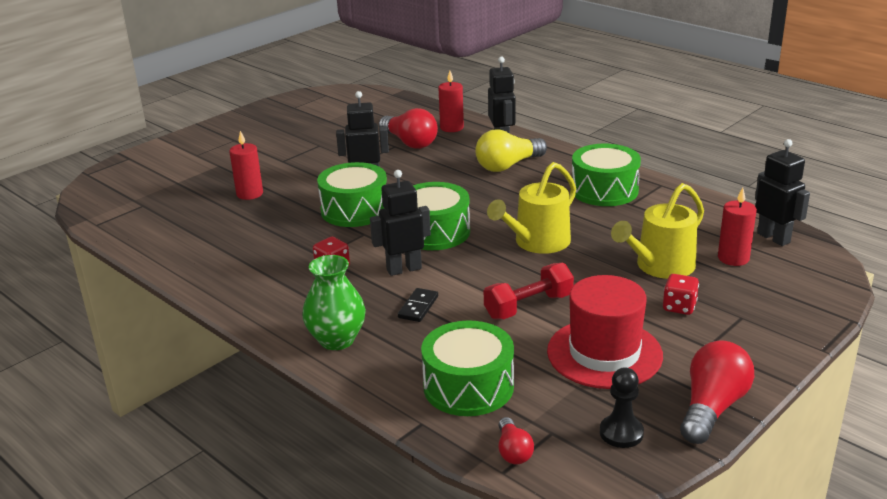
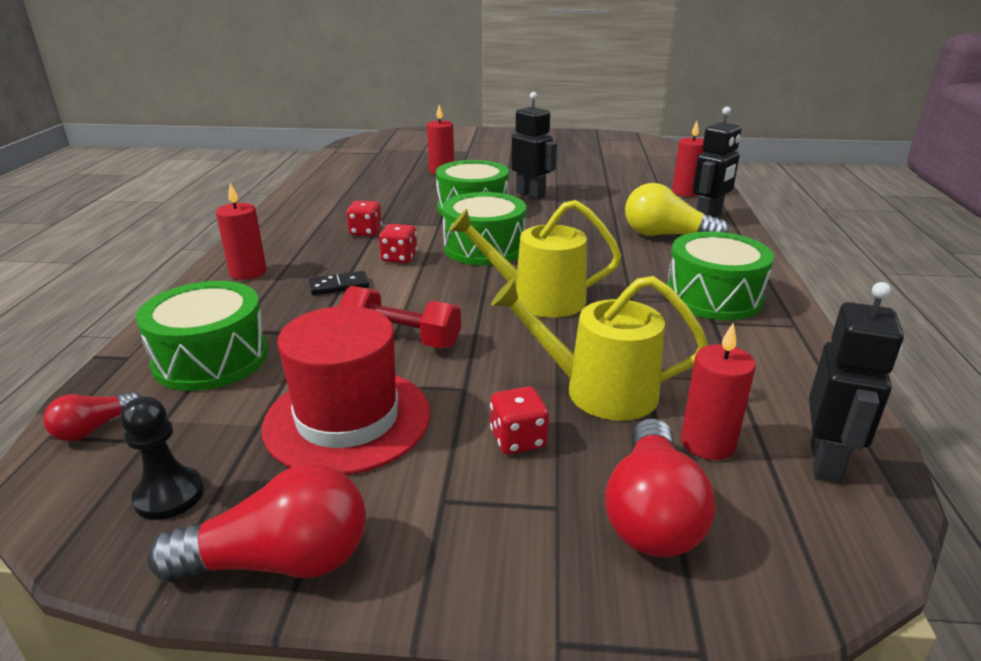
camera: 50 degrees right, 0 degrees up
(337, 340) = (248, 272): green vase -> red candle
(404, 269) = (399, 258): black robot -> red dice
(410, 142) = (624, 188): red light bulb -> red light bulb (651, 513)

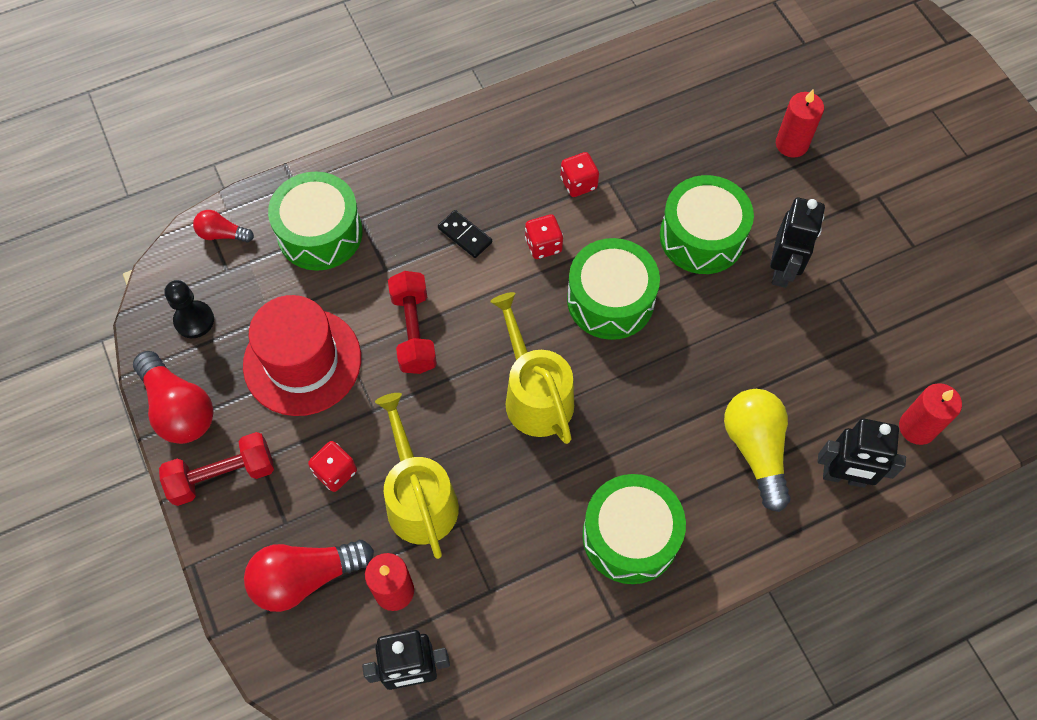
camera: 60 degrees right, 35 degrees up
(248, 272) = (445, 156): red candle -> none
(435, 548) = (222, 476): none -> red dumbbell

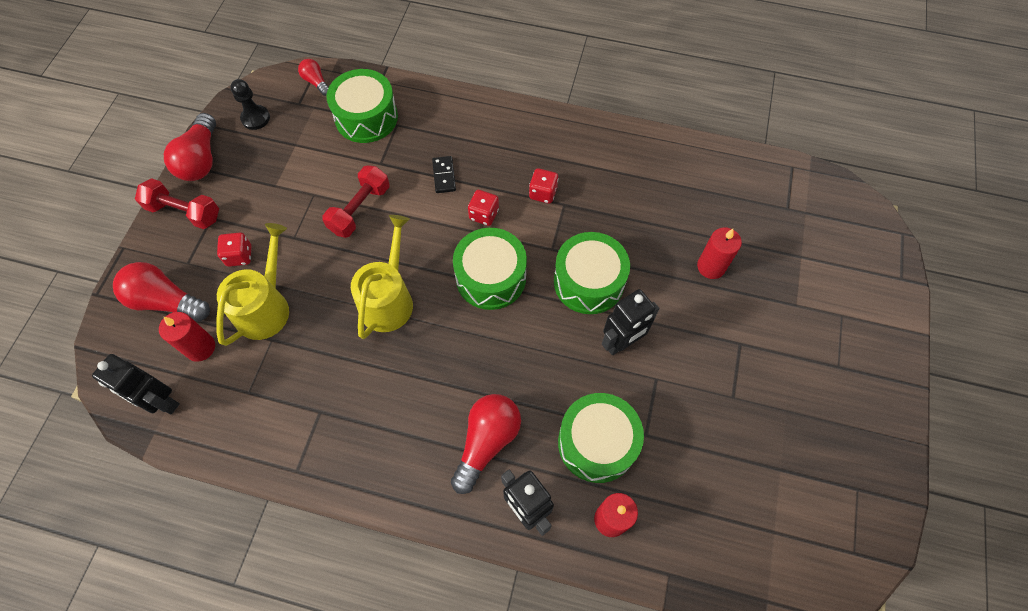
camera: 40 degrees right, 0 degrees up
(302, 361) = (285, 181): red hat -> none
(630, 536) = (356, 429): green drum -> green drum (597, 443)
(755, 449) = (487, 442): yellow light bulb -> red light bulb

